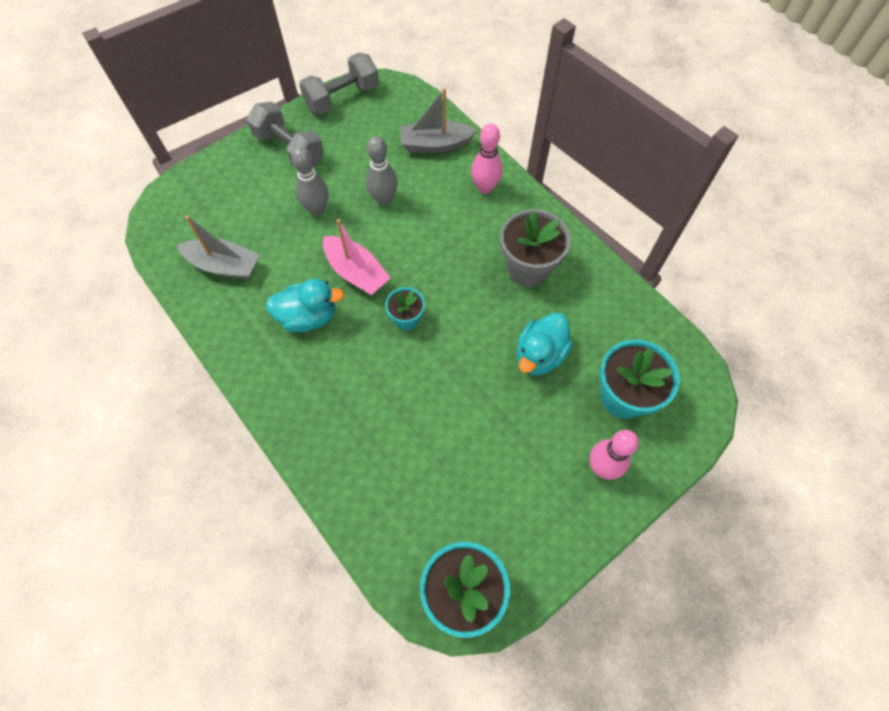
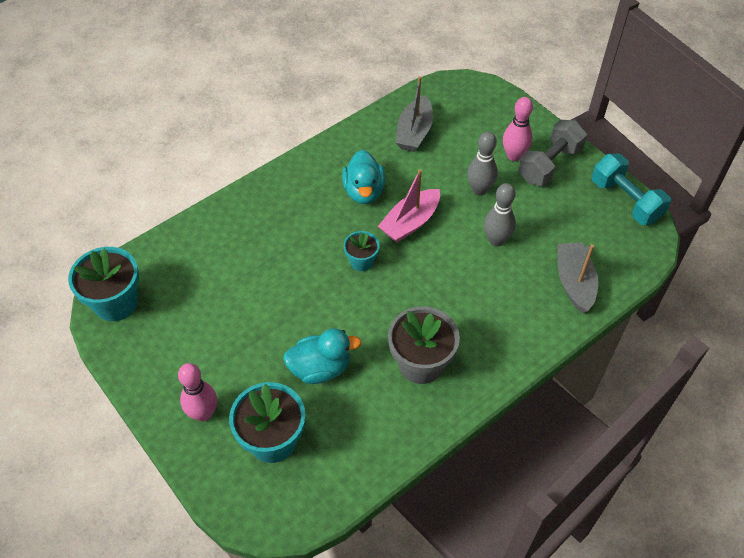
camera: 90 degrees right, 10 degrees down
(342, 97) = (625, 201): grey dumbbell -> turquoise dumbbell
(485, 188) = (521, 327): pink bowling pin -> pink bowling pin (514, 156)
(539, 355) = (320, 368): turquoise duck -> turquoise duck turned 135 degrees clockwise

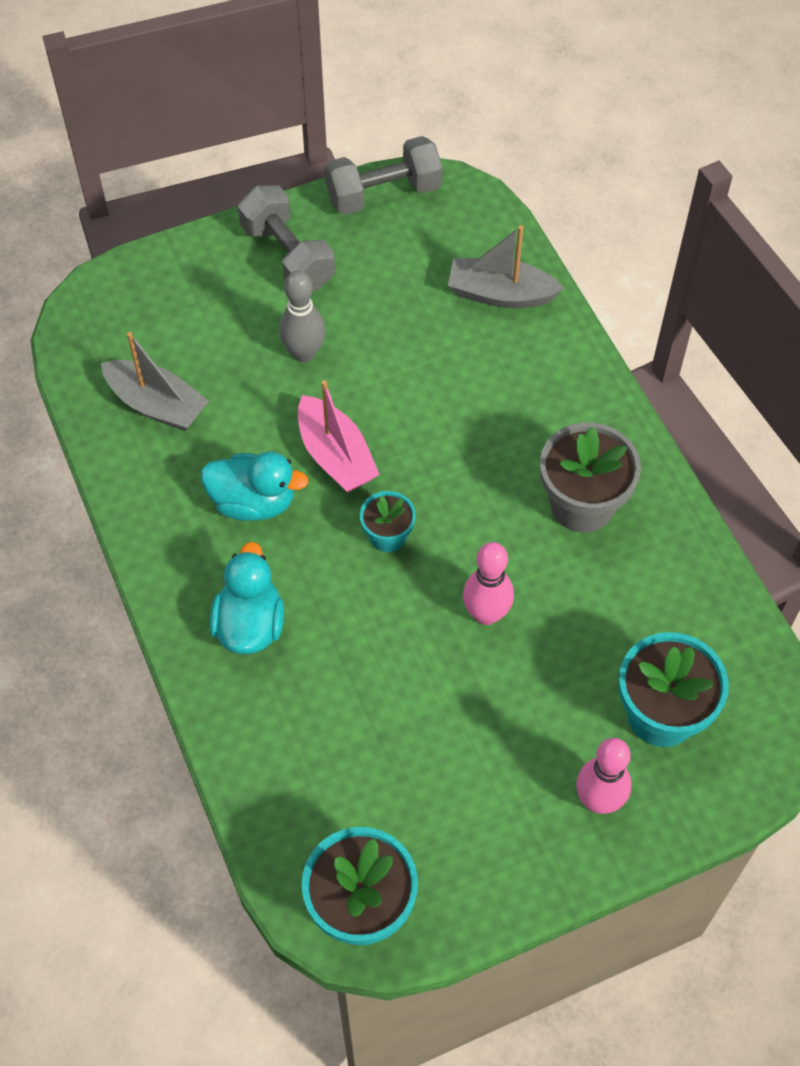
camera: 75 degrees left, 5 degrees up
(320, 368) = (559, 630): turquoise duck -> turquoise duck (250, 624)
(496, 240) = (402, 359): grey bowling pin -> none
(514, 156) = (255, 292): pink bowling pin -> pink bowling pin (486, 614)
(625, 201) = (383, 194): turquoise dumbbell -> grey dumbbell

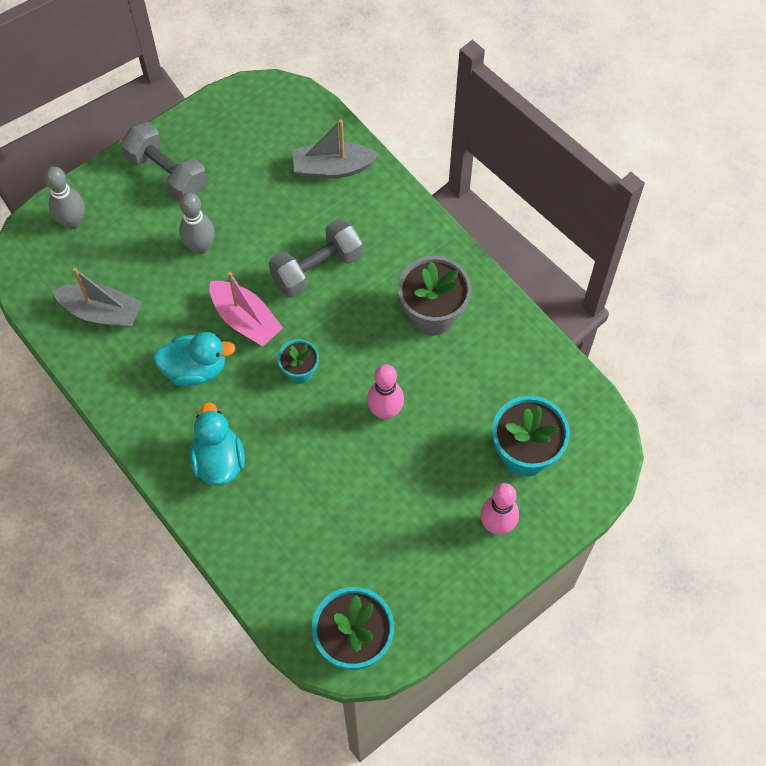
camera: 15 degrees left, 5 degrees up
(154, 288) = (72, 222): none -> grey bowling pin
(383, 194) = (225, 108): grey dumbbell -> grey dumbbell (317, 269)

